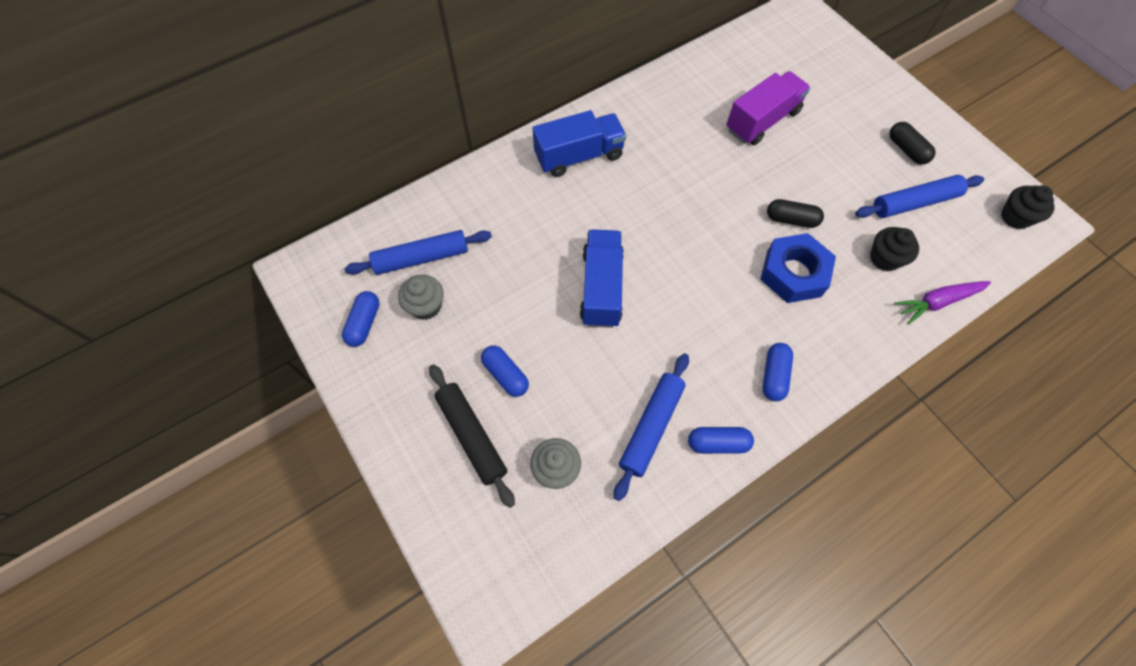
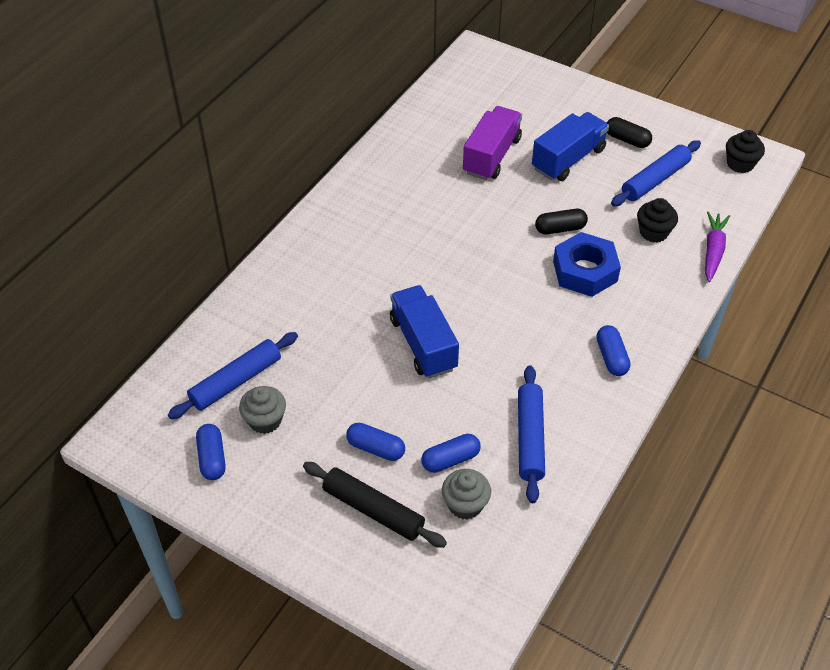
camera: 25 degrees left, 15 degrees down
(579, 156) = (339, 241): blue truck -> blue truck (568, 159)
(717, 443) = (593, 428): blue capsule -> blue capsule (450, 459)
(937, 302) = (713, 251): purple carrot -> purple carrot turned 150 degrees clockwise

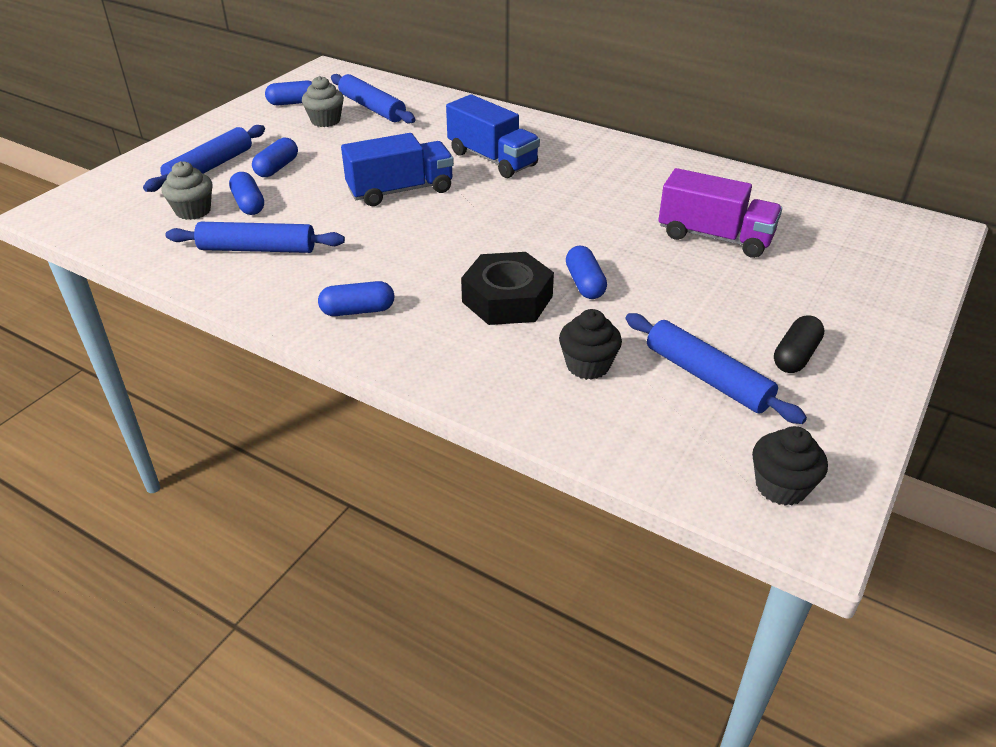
camera: 90 degrees right, 10 degrees down
(373, 510) = (210, 167): black rolling pin -> blue rolling pin
(560, 229) = (585, 283): black capsule -> blue capsule
(568, 159) = (728, 297): blue truck -> blue truck (492, 159)
(585, 271) = (507, 299): blue nut -> black nut
(713, 251) = (553, 424): purple carrot -> none

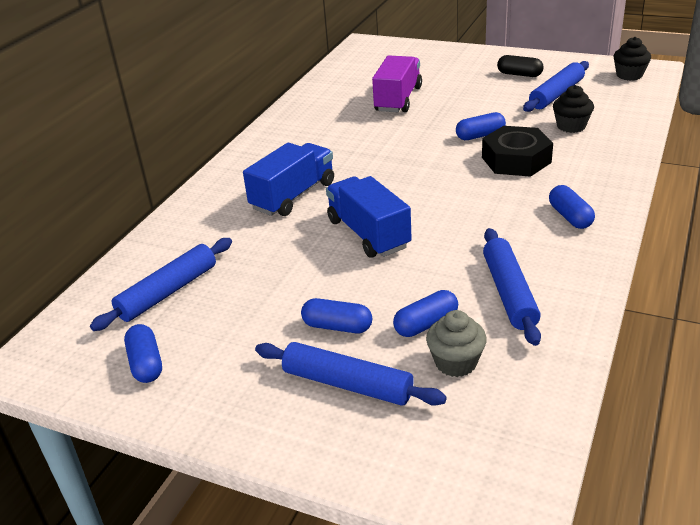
camera: 95 degrees left, 5 degrees down
(325, 121) = (205, 320): grey cupcake -> none

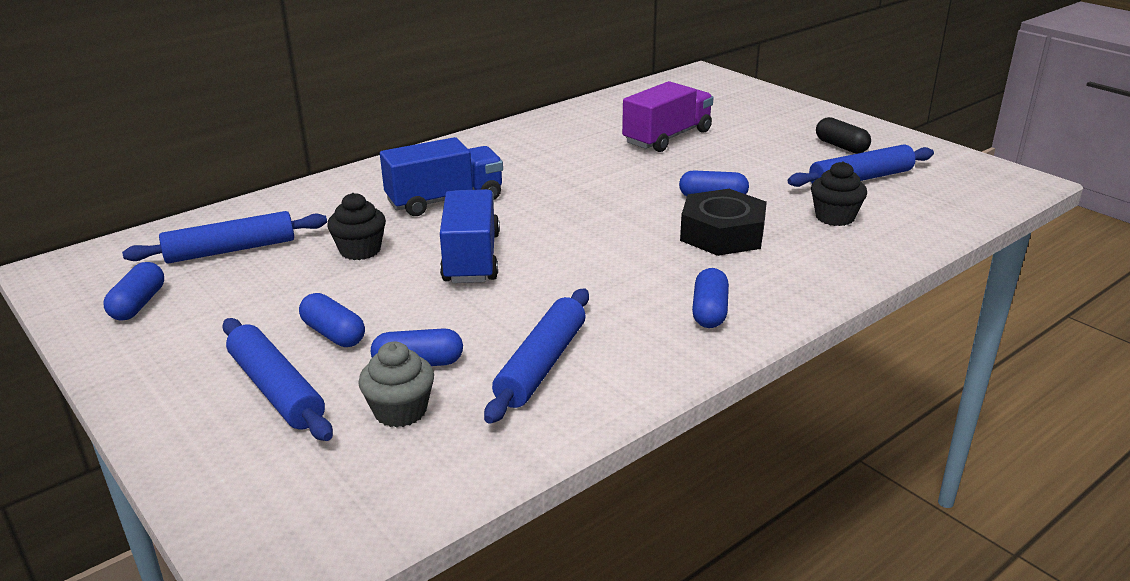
camera: 25 degrees right, 5 degrees down
(629, 75) = (984, 181): black cupcake -> black cupcake (360, 250)

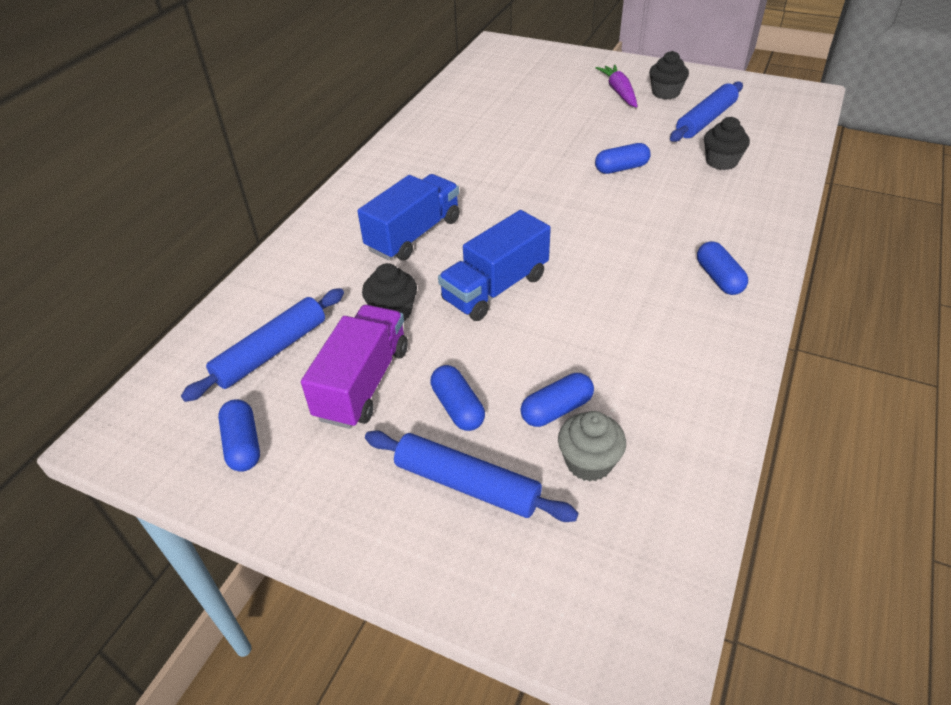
camera: 25 degrees left, 15 degrees up
(334, 334) = (458, 407): blue capsule -> blue capsule turned 45 degrees clockwise
(471, 258) = (495, 288): blue truck -> blue truck turned 105 degrees counterclockwise
(541, 364) = (650, 373): blue rolling pin -> none
(667, 137) = (532, 117): purple truck -> purple truck (363, 383)
(722, 234) = (660, 201): black nut -> none
(787, 136) = (619, 92): none -> purple carrot
(841, 146) = (665, 93): black capsule -> black cupcake

